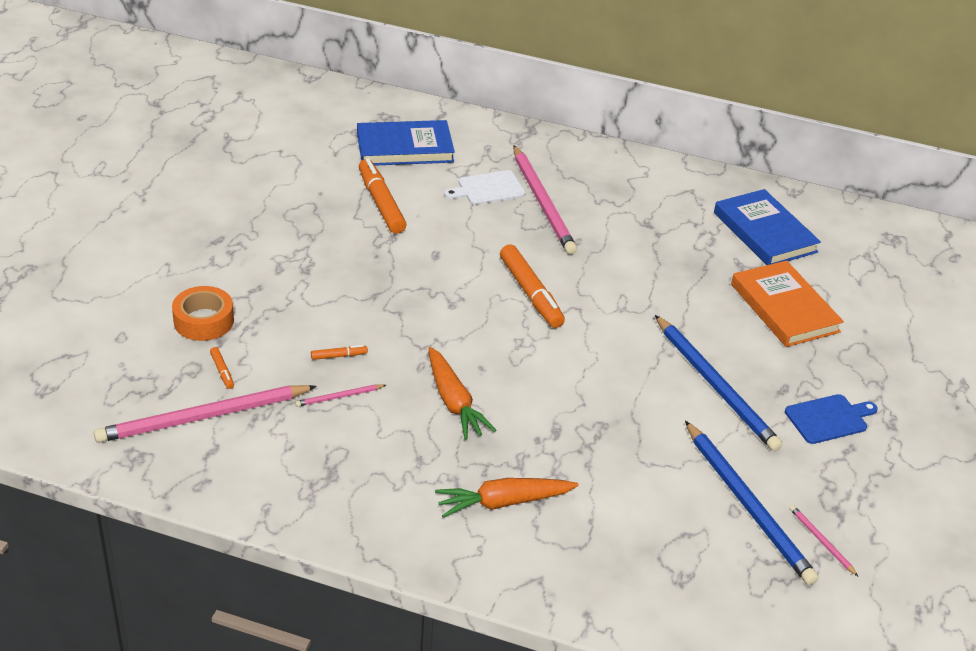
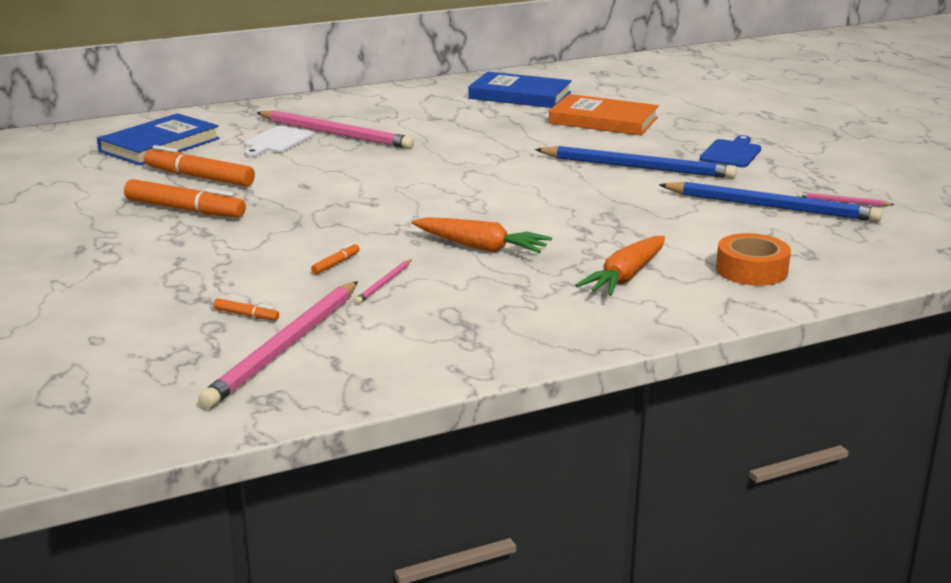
camera: 40 degrees left, 15 degrees down
(203, 321) = (165, 296): orange tape -> orange tape (751, 270)
(530, 293) = (421, 176): orange marker -> orange marker (185, 210)

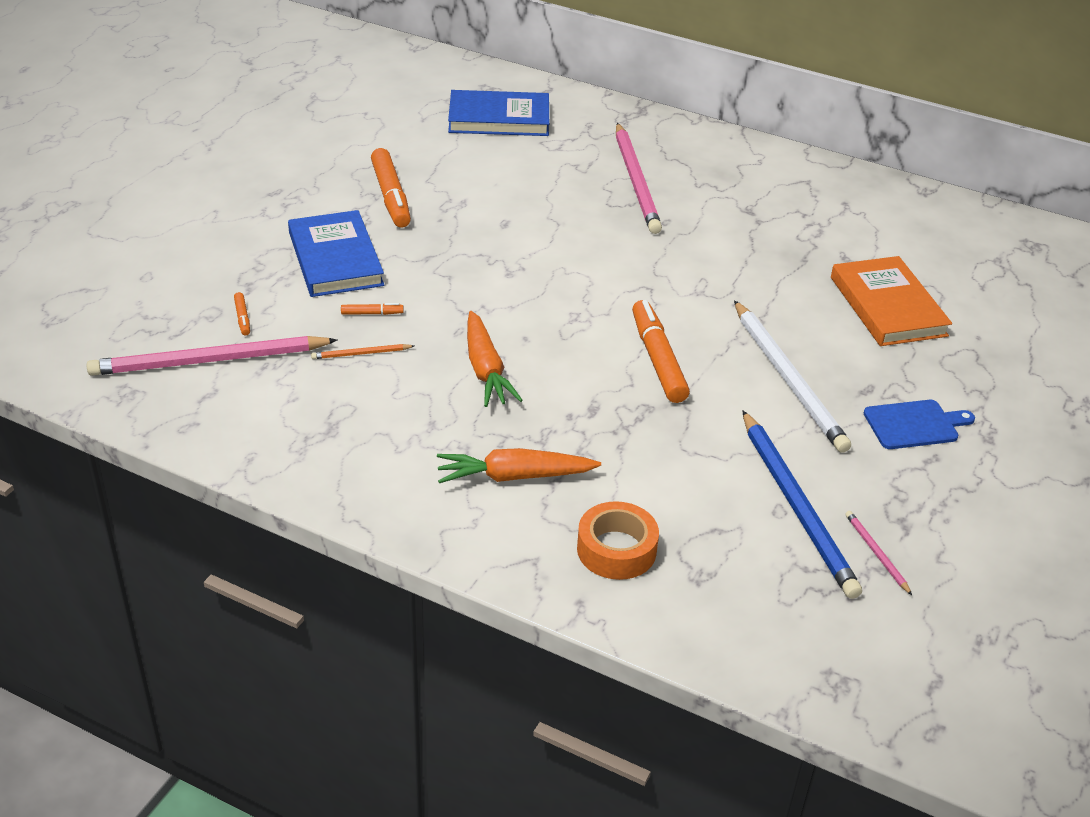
camera: 50 degrees right, 15 degrees up
(199, 177) = (459, 169): orange marker -> orange marker (658, 359)
(277, 141) = (579, 164): white cutting board -> none
(384, 284) = (361, 354): pink pencil -> orange pencil
(520, 95) = (882, 228): blue book -> blue book (335, 259)
(638, 167) = (788, 379): blue pencil -> white pencil

